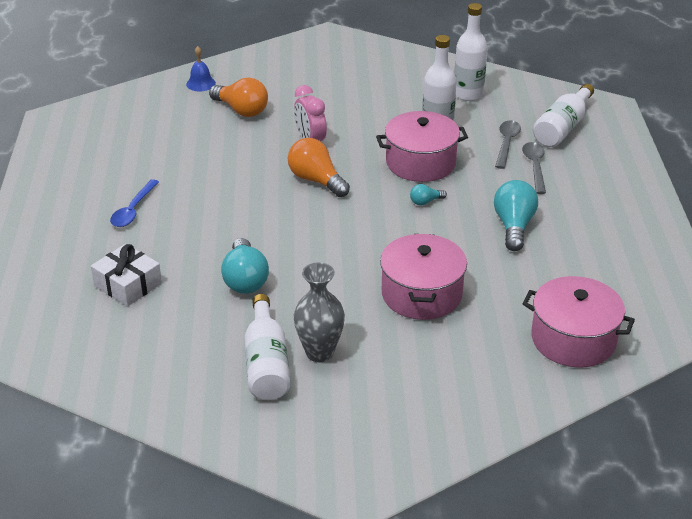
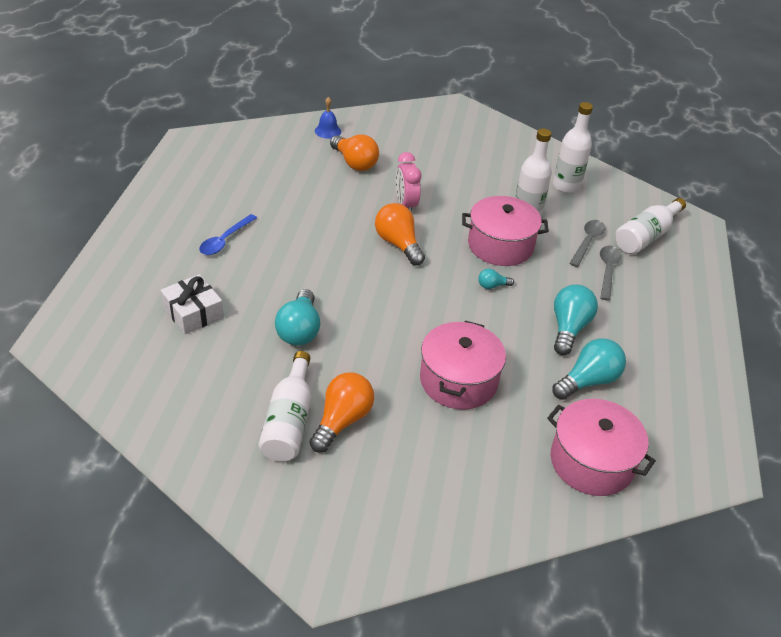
camera: 10 degrees right, 5 degrees up
(319, 352) = (342, 421): grey vase -> orange light bulb
(547, 270) = (588, 381): none -> turquoise light bulb

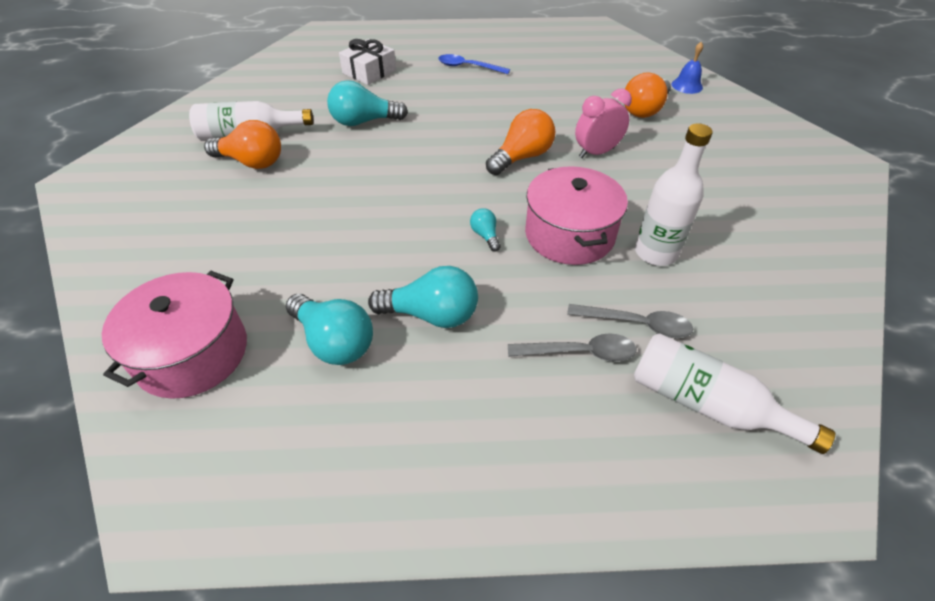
camera: 80 degrees right, 5 degrees up
(458, 380) = (315, 227): pink pot -> none
(566, 186) = (763, 289): white bottle -> none

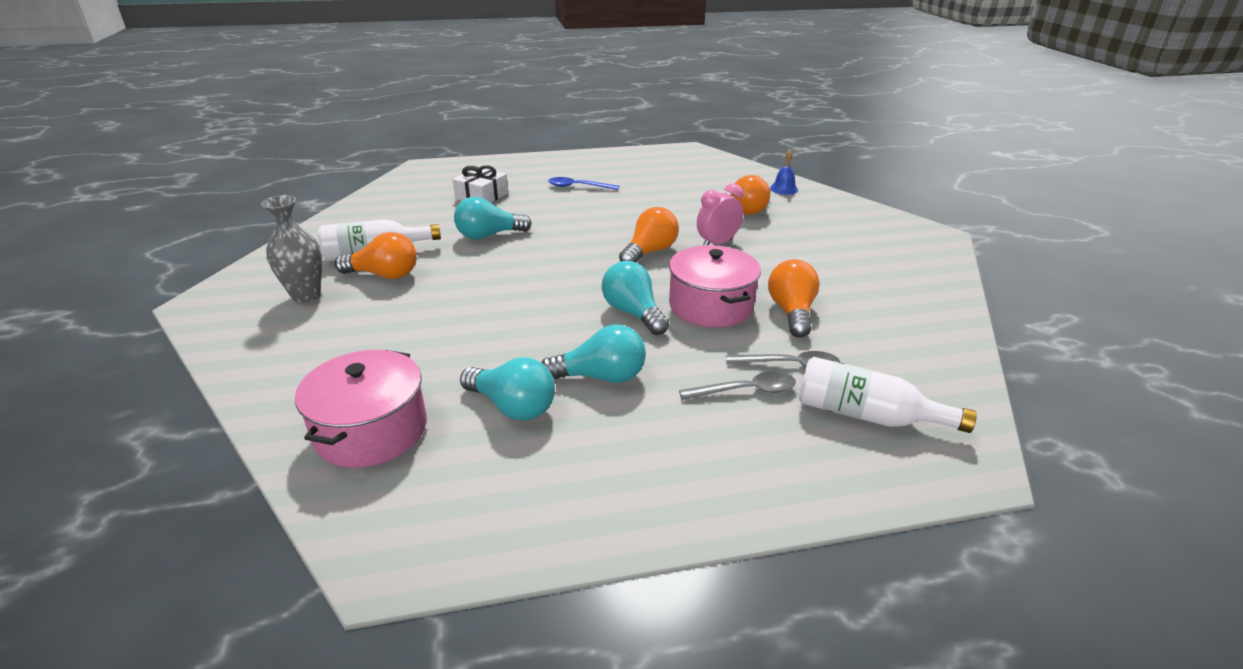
camera: 10 degrees left, 15 degrees down
(174, 180) = (306, 295): none -> grey vase
(485, 236) = (633, 313): turquoise light bulb -> turquoise light bulb, size x2.00
(655, 253) = (791, 312): white bottle -> orange light bulb

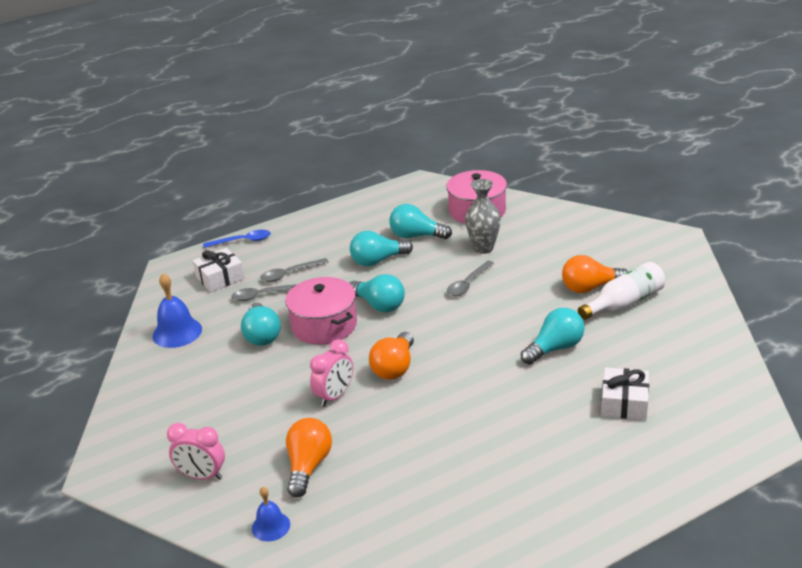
camera: 165 degrees right, 0 degrees up
(306, 295) = (620, 260): grey vase -> grey vase (483, 248)
(507, 312) = (468, 284): none -> grey spoon
(578, 187) = (532, 453): blue spoon -> blue spoon (242, 241)
(791, 312) = (262, 335): orange light bulb -> turquoise light bulb
(842, 219) = (202, 476): none -> pink clock
(866, 415) = (220, 278): white bottle -> white gift
(911, 342) = (177, 332): none -> blue bell

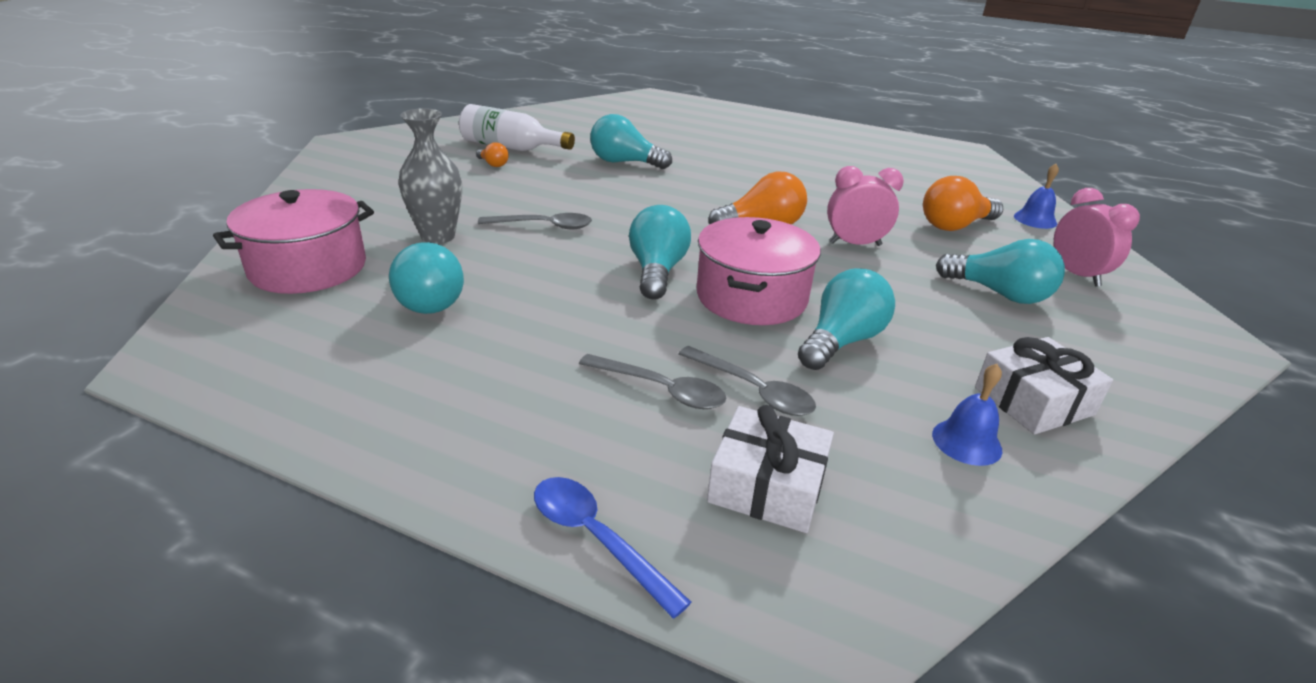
camera: 130 degrees left, 0 degrees up
(177, 332) = (966, 442): blue bell -> blue bell, size x0.61
(378, 261) = (538, 310): turquoise light bulb -> turquoise light bulb (999, 293)
(590, 288) = (493, 164): orange light bulb -> orange light bulb, size x0.50
(624, 403) = (668, 131): white gift -> white gift (1033, 401)

